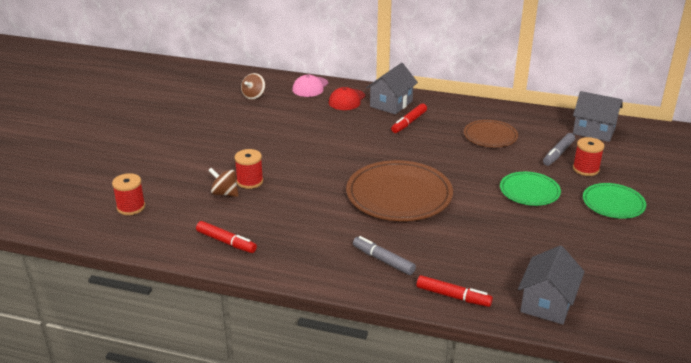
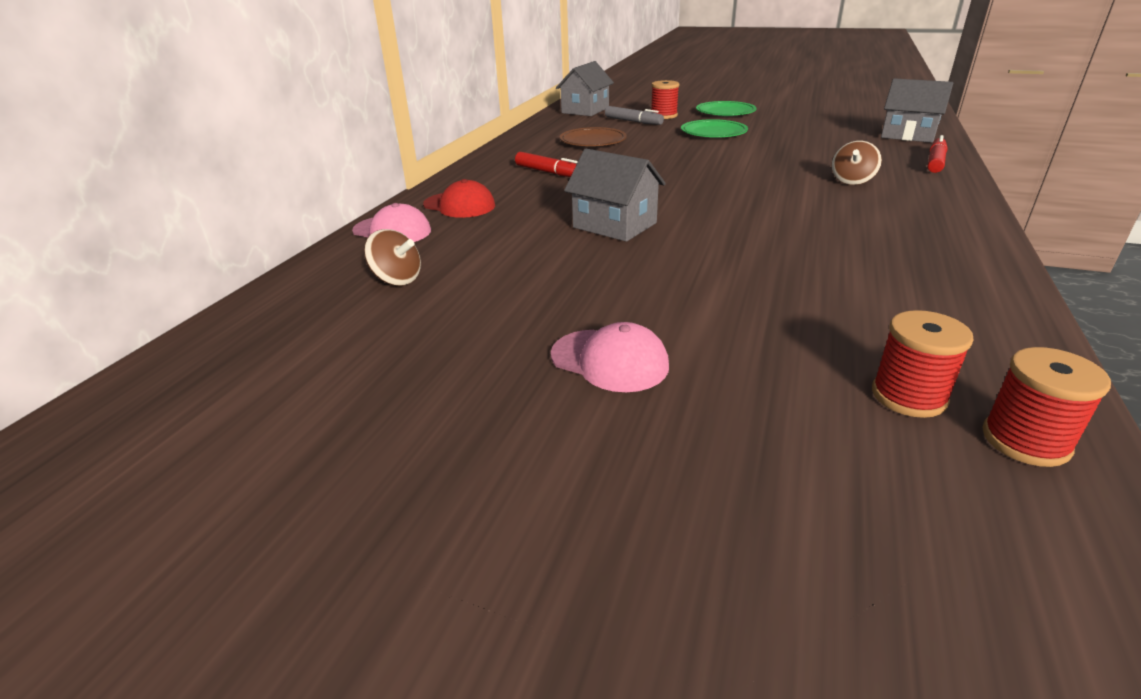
camera: 85 degrees left, 0 degrees up
(174, 145) = (609, 360): none -> pink cap
(224, 193) = (794, 289): brown spinning top -> brown spinning top (852, 181)
(226, 242) = (946, 280): red marker -> none
(250, 181) = (743, 269): red spool -> red spool (1025, 441)
(383, 260) = (897, 187): grey marker -> none
(391, 104) = (487, 180): grey house -> grey house (614, 225)
(399, 195) = (744, 179): brown plate -> none

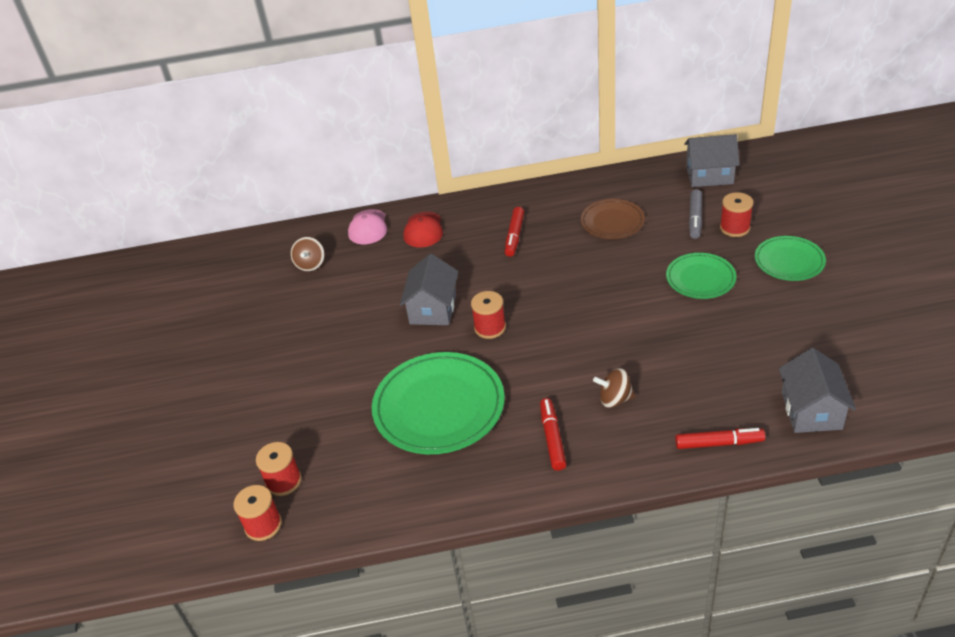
camera: 65 degrees right, 10 degrees up
(609, 360) = (268, 372): pink cap -> none
(686, 206) = (490, 328): none -> red spool
(804, 253) = (439, 407): none -> green plate
(896, 211) = (552, 438): none -> red marker

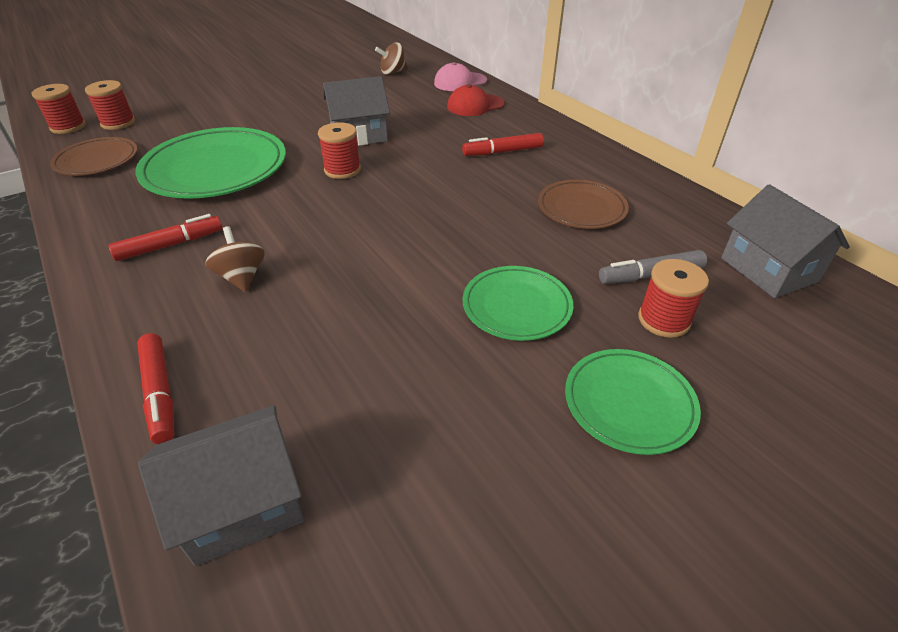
camera: 60 degrees right, 0 degrees up
(366, 494) = (97, 160): none -> brown plate

